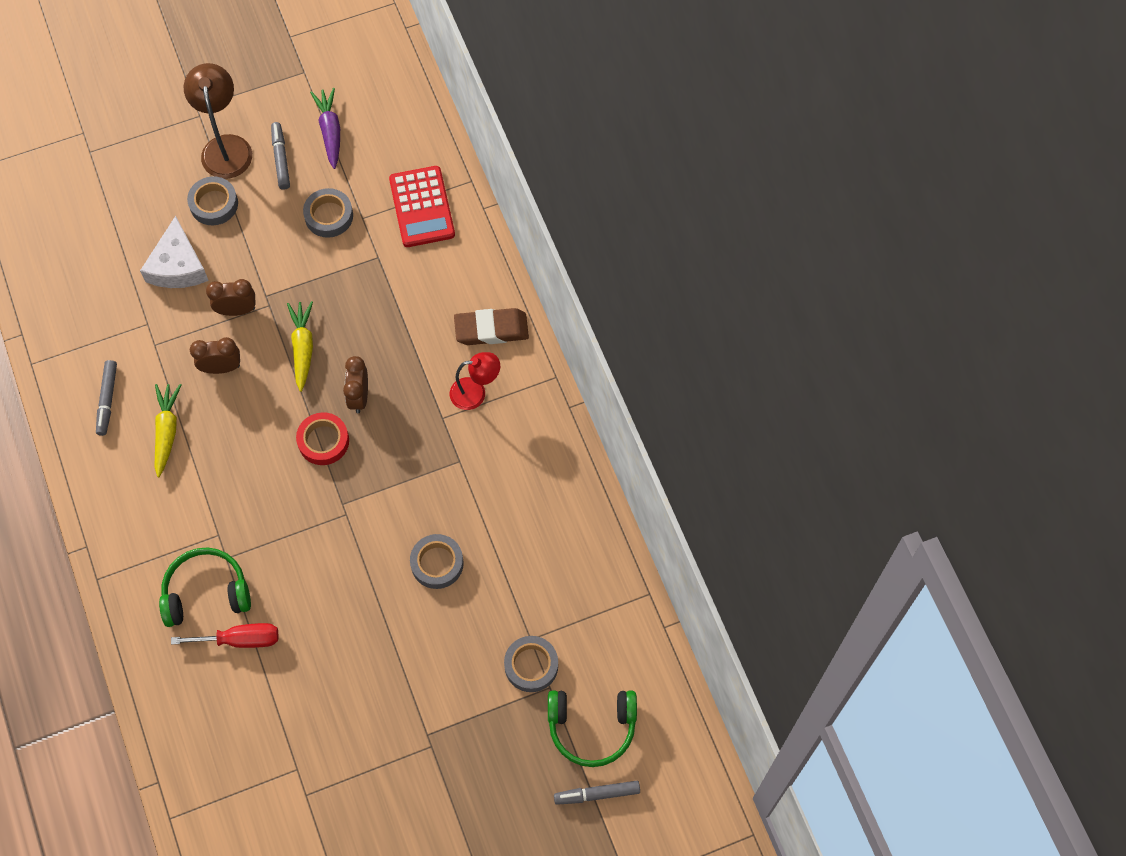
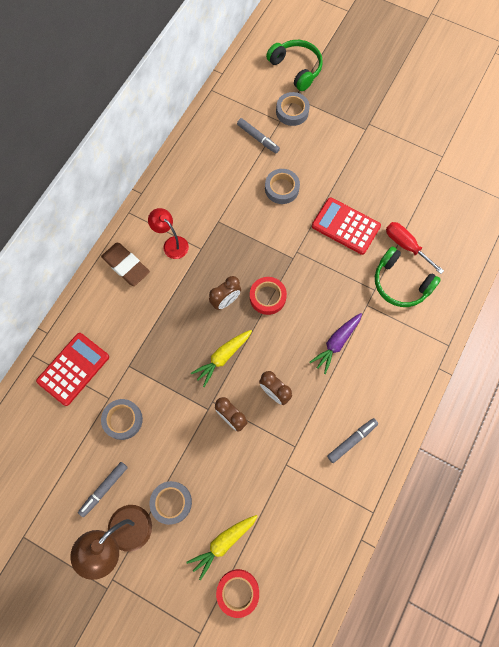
camera: 130 degrees left, 5 degrees up
(89, 202) = (238, 592): none -> red tape
(167, 431) = (338, 387): yellow carrot -> yellow carrot (223, 543)
(178, 266) = (233, 483): white cheese -> none
(325, 594) = (345, 226): none -> red calculator
(330, 131) = (58, 475): purple carrot -> purple carrot (336, 343)
(597, 794) = (323, 47): grey marker -> grey marker (258, 138)

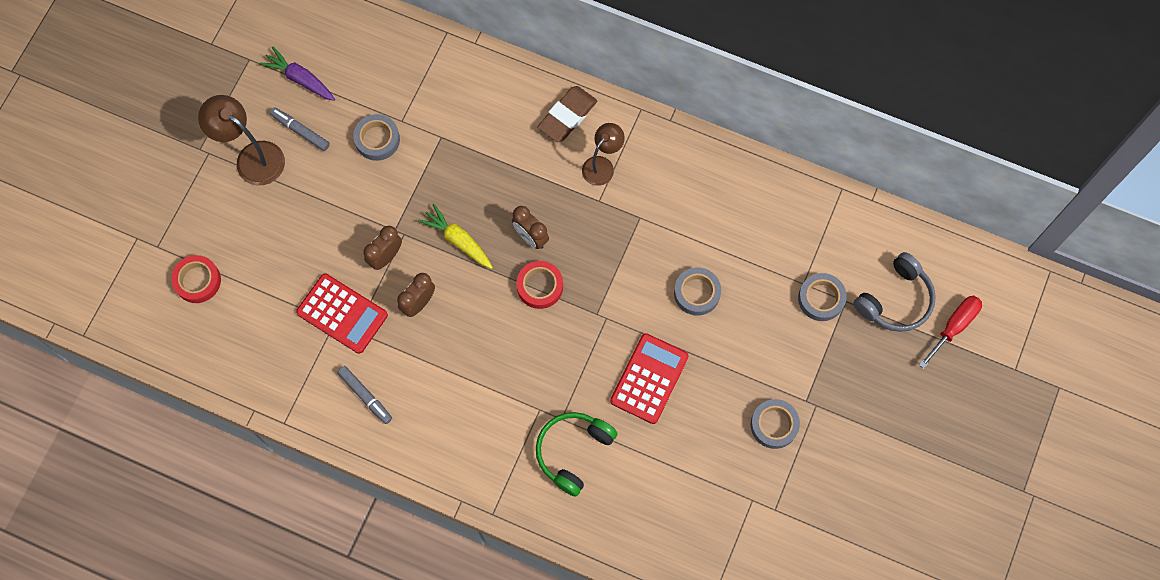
camera: 85 degrees right, 0 degrees up
(73, 369) = (433, 78): red calculator -> red calculator (342, 314)
(171, 502) = (288, 202): grey tape -> grey tape (774, 425)
(172, 244) = (602, 165): red lamp -> brown lamp
(223, 543) = (247, 261): yellow carrot -> none
(258, 138) = (771, 257): grey marker -> none
(296, 68) = (895, 300): green headphones -> grey headphones
(336, 343) = (485, 373): purple carrot -> purple carrot (300, 79)
(406, 245) = (628, 458): red screwdriver -> red screwdriver (954, 326)

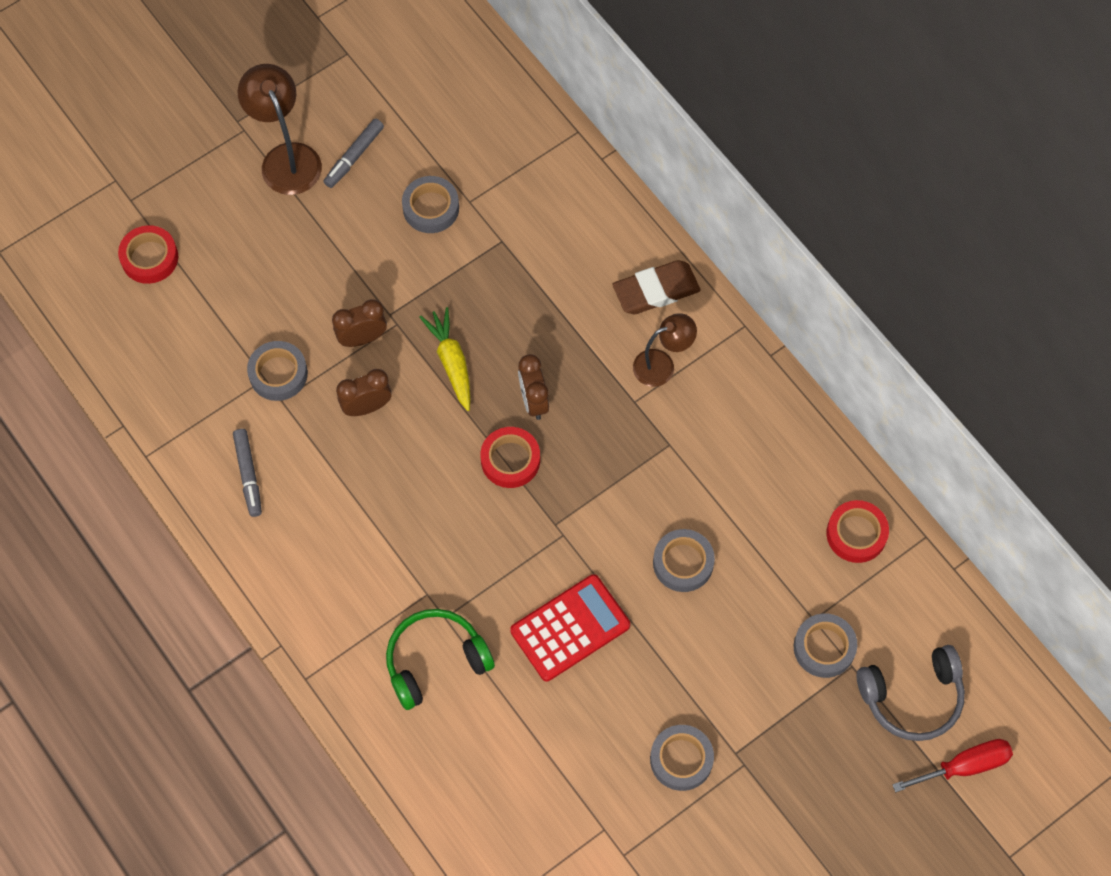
camera: 30 degrees right, 5 degrees down
(300, 79) = (388, 101): purple carrot -> none
(300, 131) = (354, 157): grey marker -> grey marker turned 120 degrees counterclockwise
(342, 314) = (278, 374): red calculator -> grey tape
(797, 211) = (856, 534): none -> red tape

